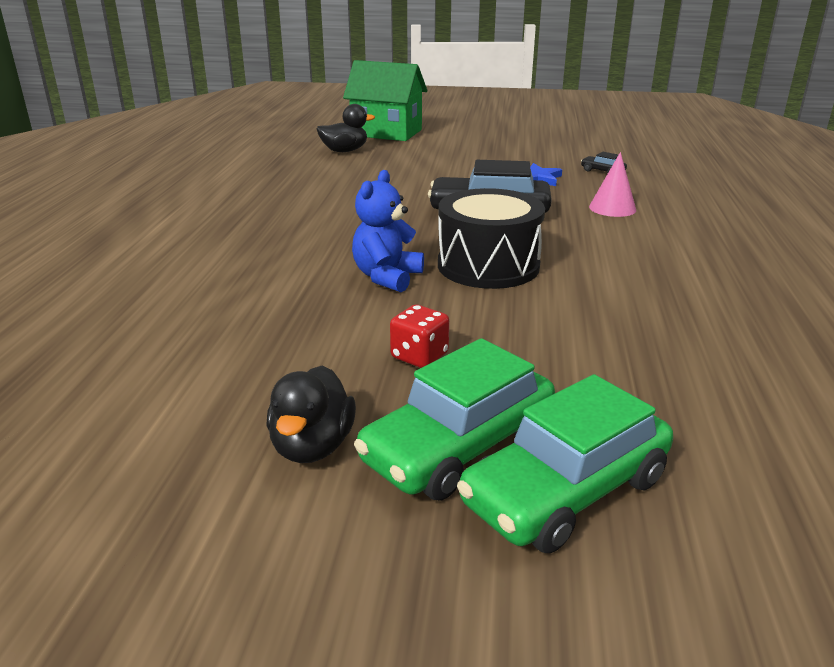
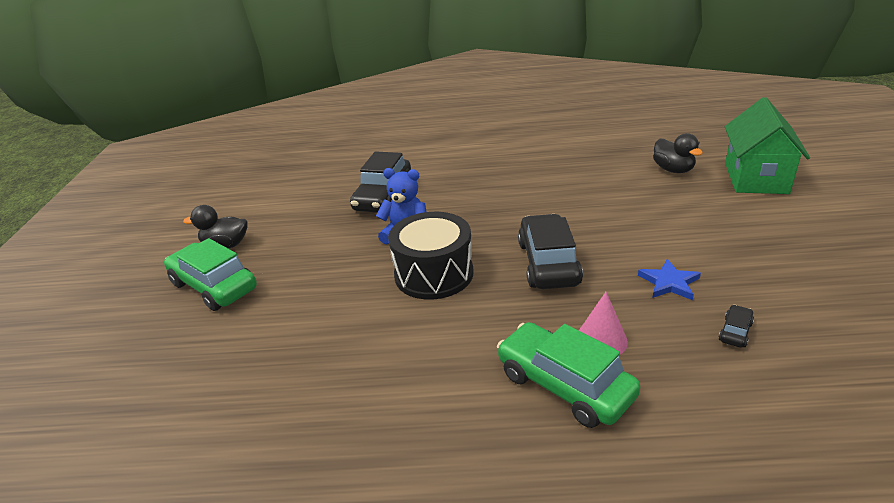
camera: 85 degrees right, 5 degrees up
(259, 289) = (383, 196): none -> black car
(419, 356) = (302, 262): red dice -> none
(565, 491) = (169, 323): green car -> green car (564, 385)

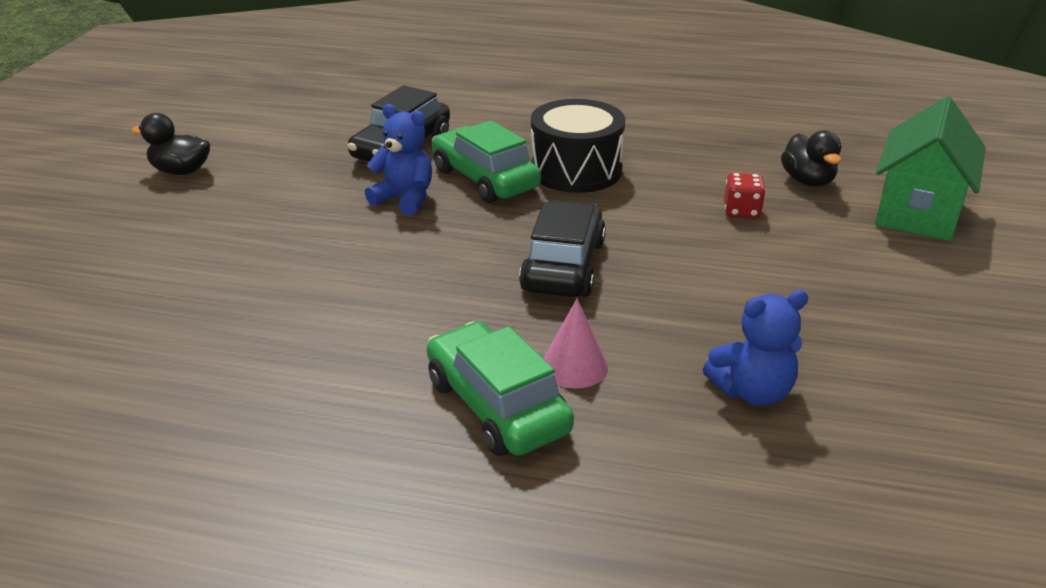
camera: 10 degrees right, 0 degrees up
(214, 286) = (144, 215): green car -> green car (485, 179)
(434, 274) = (412, 251): black drum -> black drum (576, 170)
(644, 199) = (741, 211): none -> red dice
(669, 283) = (706, 318): blue star -> none
(735, 332) = (752, 391): black car -> blue teddy bear

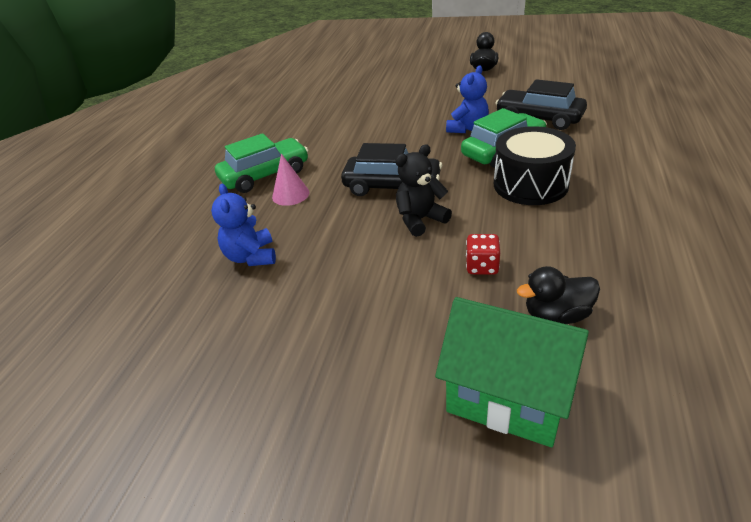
camera: 95 degrees right, 5 degrees up
(652, 245) = (420, 220): none -> black teddy bear

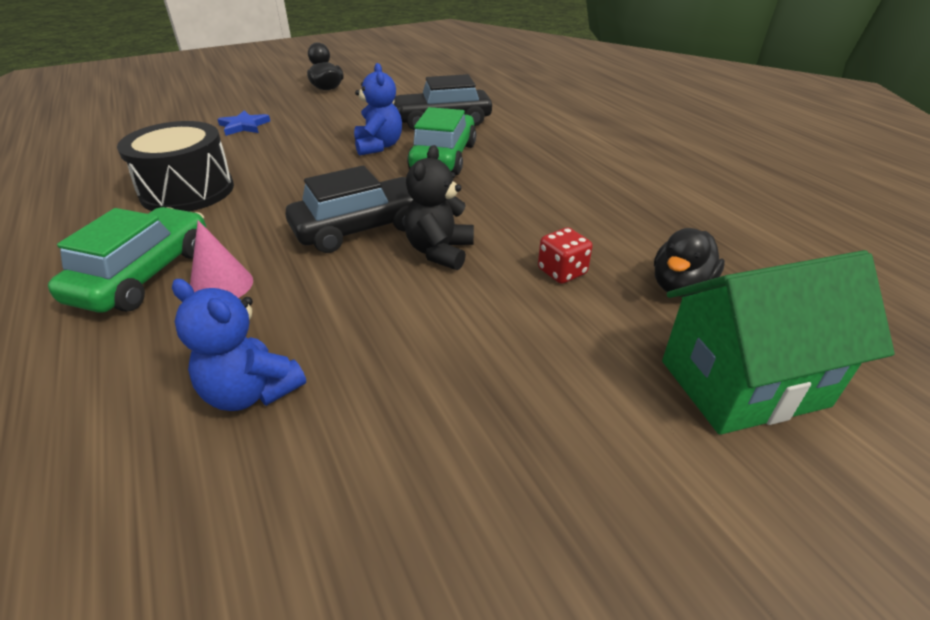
camera: 45 degrees left, 0 degrees up
(399, 90) = (244, 126): none -> blue star
(530, 184) = (509, 180): black drum -> black drum (187, 191)

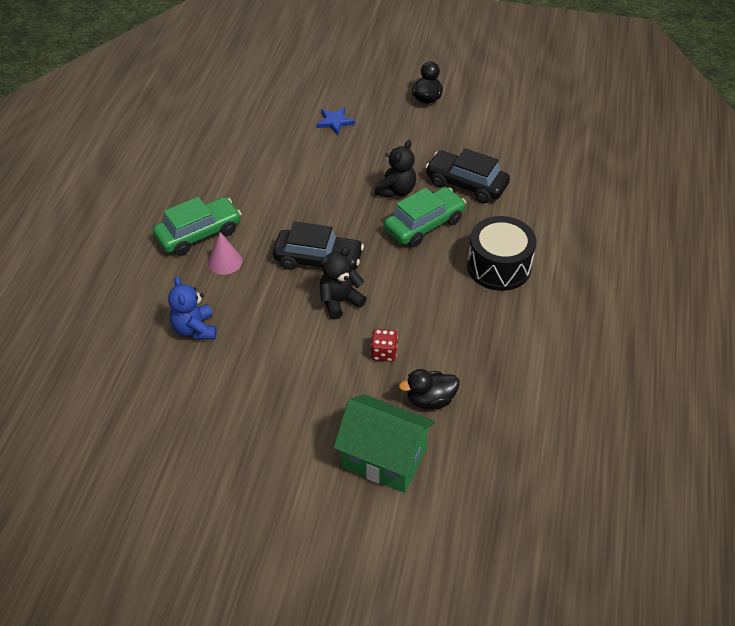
camera: 40 degrees right, 10 degrees up
(187, 191) = (258, 176): black drum -> black drum (499, 266)
(378, 146) = (396, 190): blue teddy bear -> black teddy bear

